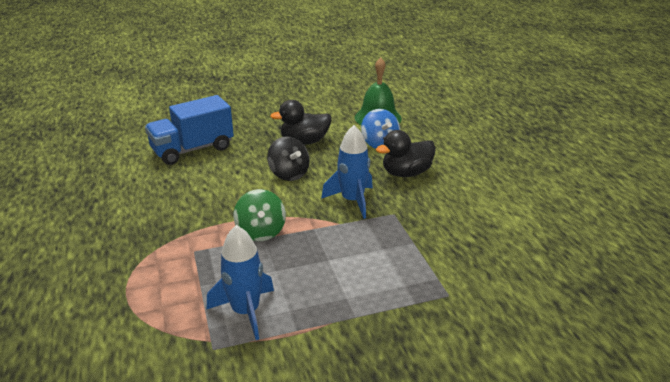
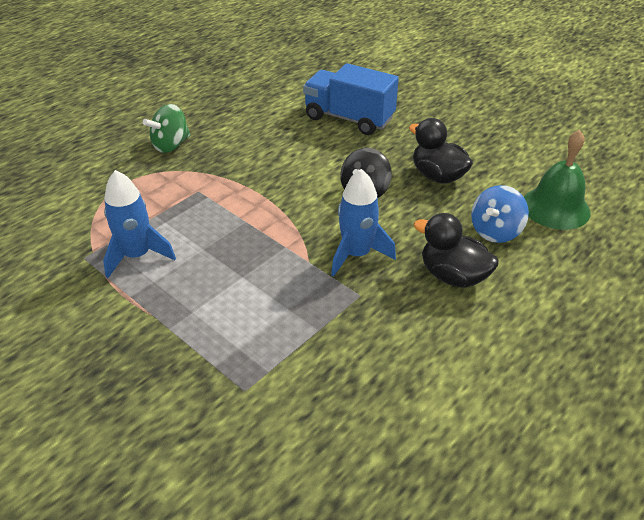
camera: 60 degrees right, 10 degrees up
(261, 232) = (254, 216): green spinning top -> green spinning top (171, 145)

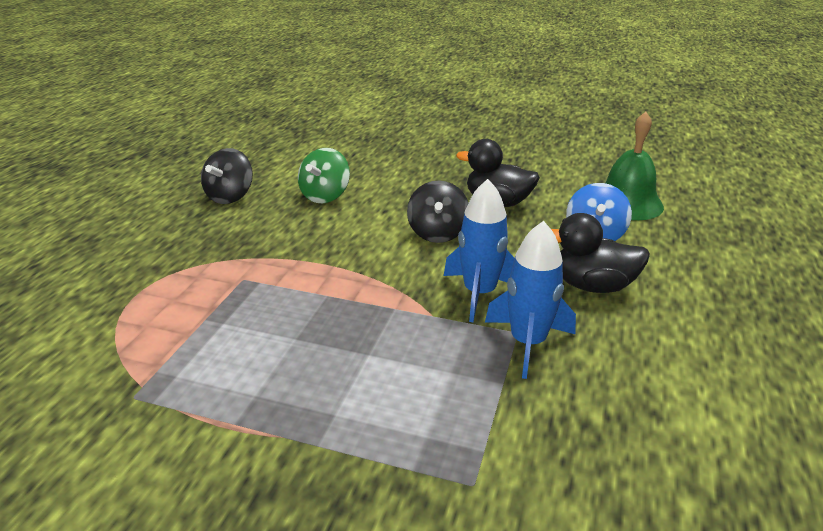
camera: 25 degrees left, 10 degrees down
(137, 255) = (211, 372): blue rocket -> blue rocket (527, 343)
(171, 145) = (173, 241): green spinning top -> green spinning top (325, 196)
(232, 116) = (230, 196): none -> black spinning top
(349, 118) = (365, 173): blue truck -> none

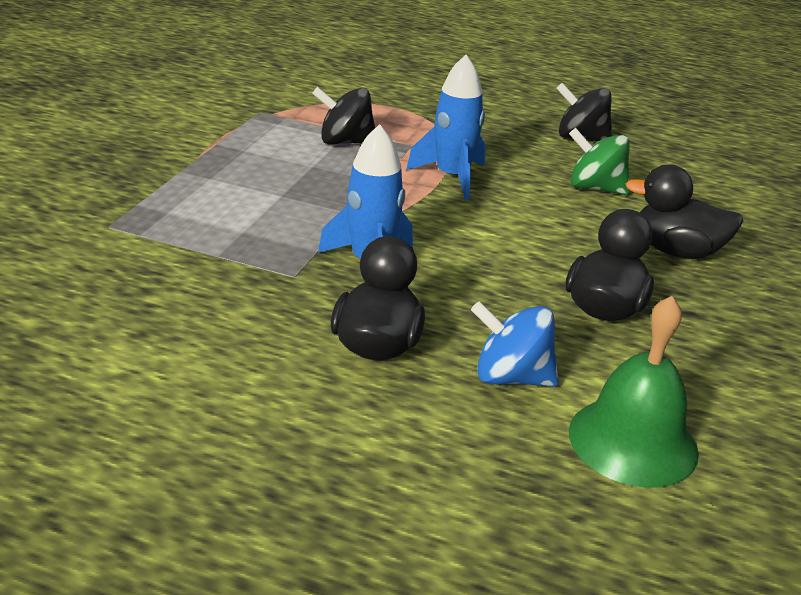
camera: 90 degrees right, 0 degrees up
(414, 175) = (676, 251): none -> black duck
(437, 233) = (508, 252): black spinning top -> black spinning top (345, 142)
(527, 343) = (274, 278): blue rocket -> blue rocket (452, 177)

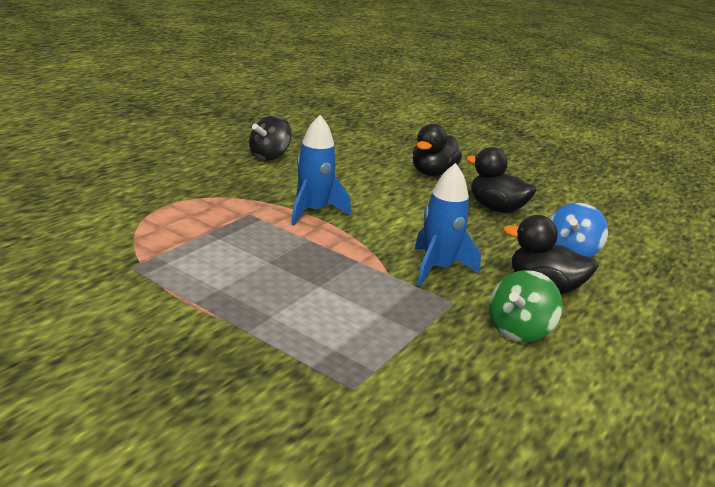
camera: 75 degrees left, 5 degrees down
(345, 142) = (228, 239): black spinning top -> none
(595, 188) = (347, 172): green spinning top -> green spinning top (519, 330)
(633, 441) = (620, 235): green bell -> none

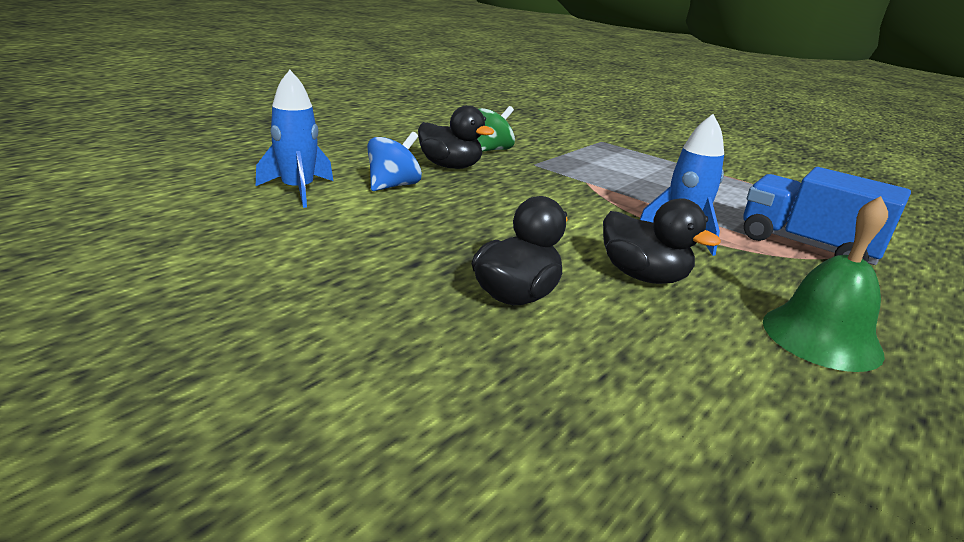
camera: 175 degrees left, 0 degrees up
(207, 205) = (806, 246): none -> blue truck
(269, 156) = (821, 337): black spinning top -> green bell
(437, 268) = (541, 182): blue rocket -> blue rocket (298, 190)
(496, 208) = (443, 232): black duck -> black duck (643, 276)

